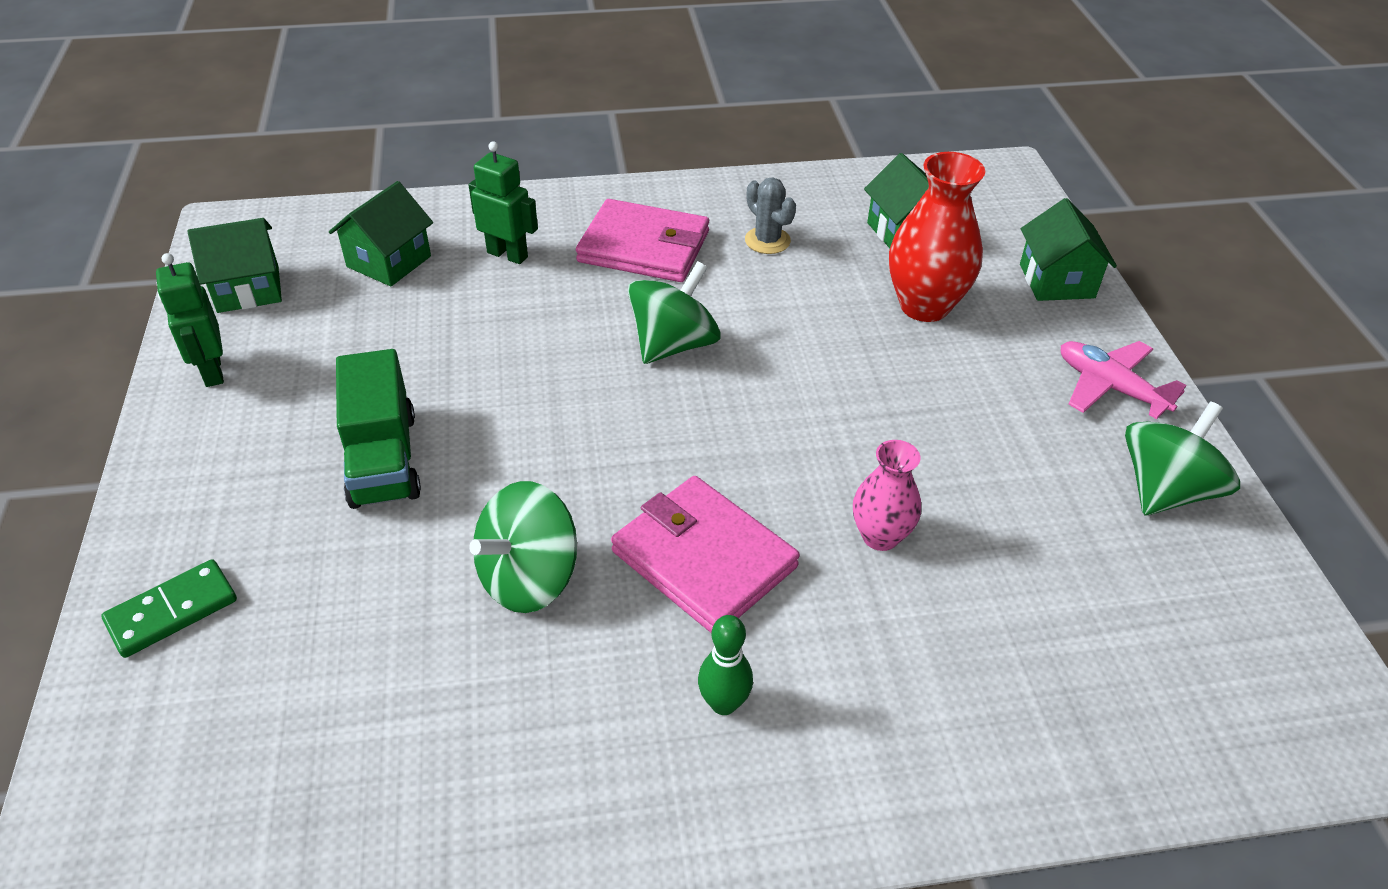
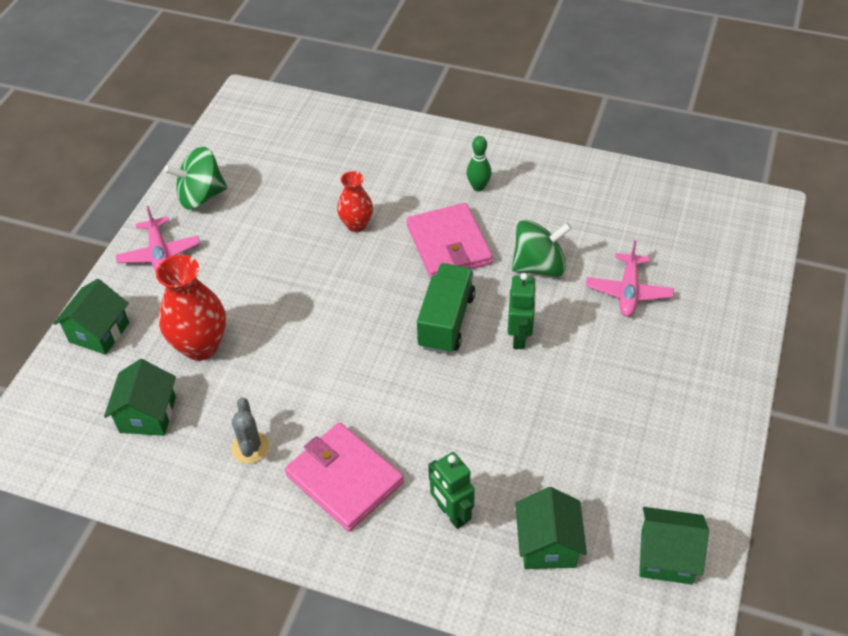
camera: 150 degrees left, 5 degrees up
(172, 611) = (724, 312): green domino -> none
(212, 371) = (698, 476): green robot -> green robot (519, 337)
(355, 588) = (628, 291): none -> pink plane
(383, 459) = (596, 362): green truck -> green truck (446, 321)
(389, 261) = (547, 544): green house -> green house turned 60 degrees counterclockwise
(673, 344) = (381, 378): green spinning top -> none
(880, 536) = (356, 225): pink vase -> red vase

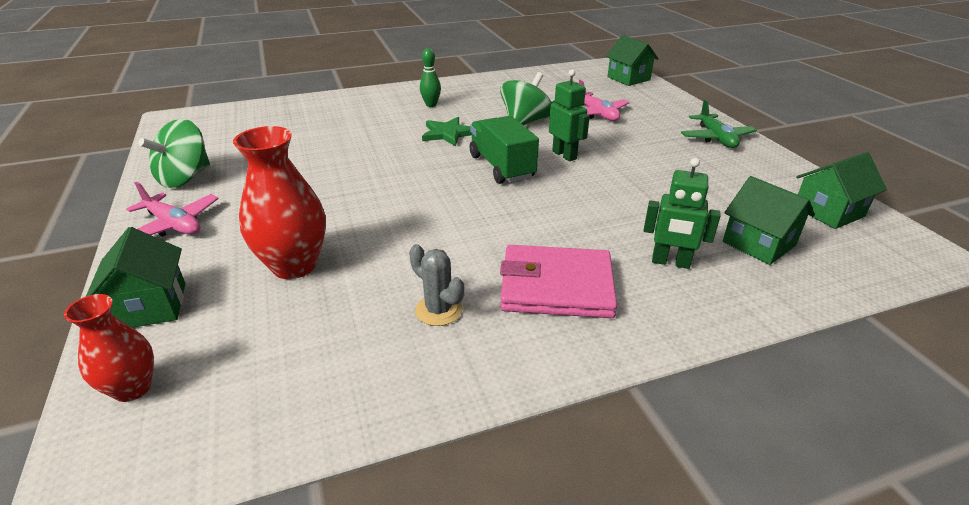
camera: 40 degrees left, 15 degrees down
(147, 414) = (287, 342): green house -> green house (628, 78)
(356, 225) = (360, 147): red vase -> red vase (132, 388)
(449, 245) = (448, 133): pink wallet -> green star
(705, 400) = (716, 138): none -> green plane

